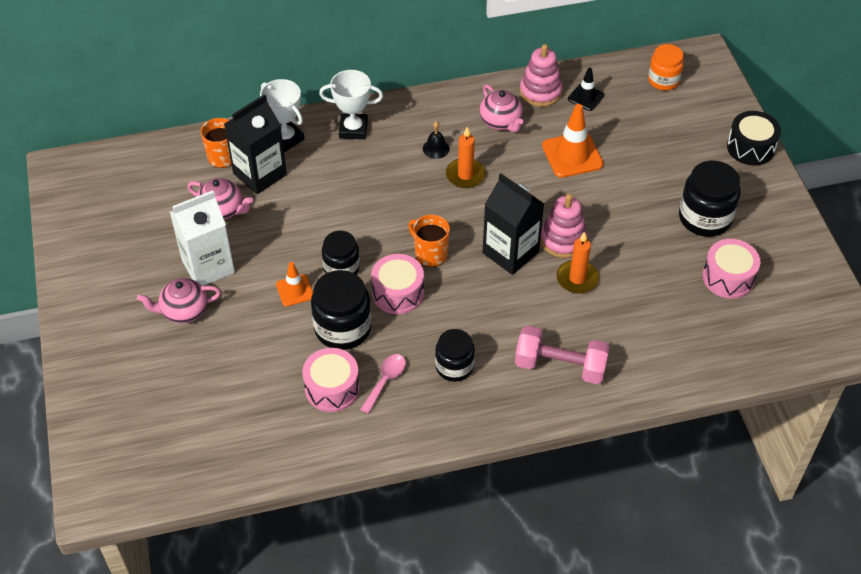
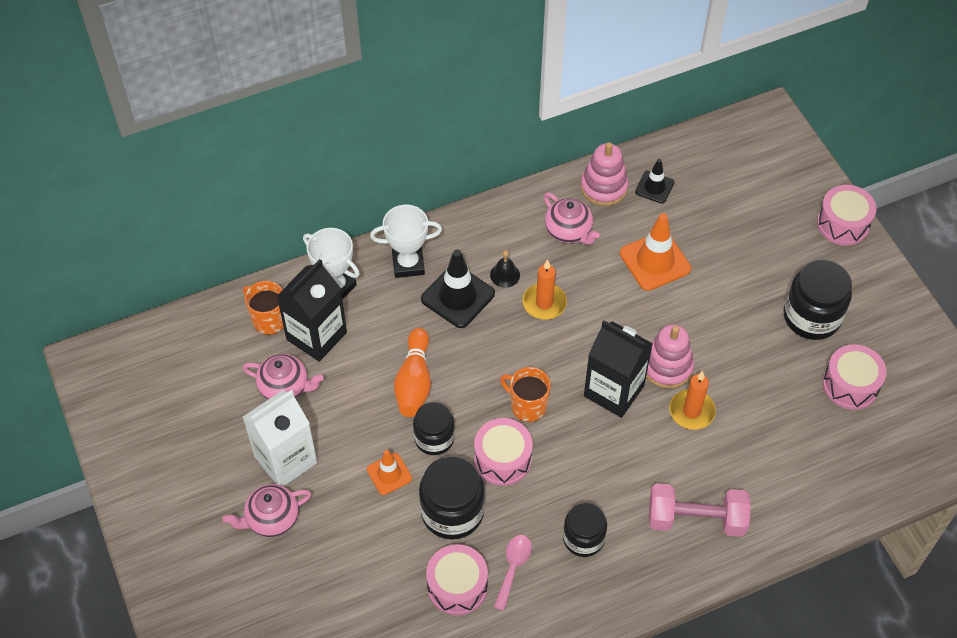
camera: 10 degrees left, 5 degrees up
(335, 221) = (414, 382): none -> orange bowling pin
(390, 160) = (458, 296): none -> black traffic cone
(663, 80) = (734, 154): orange jar -> none
(750, 147) = (843, 224): black drum -> pink drum

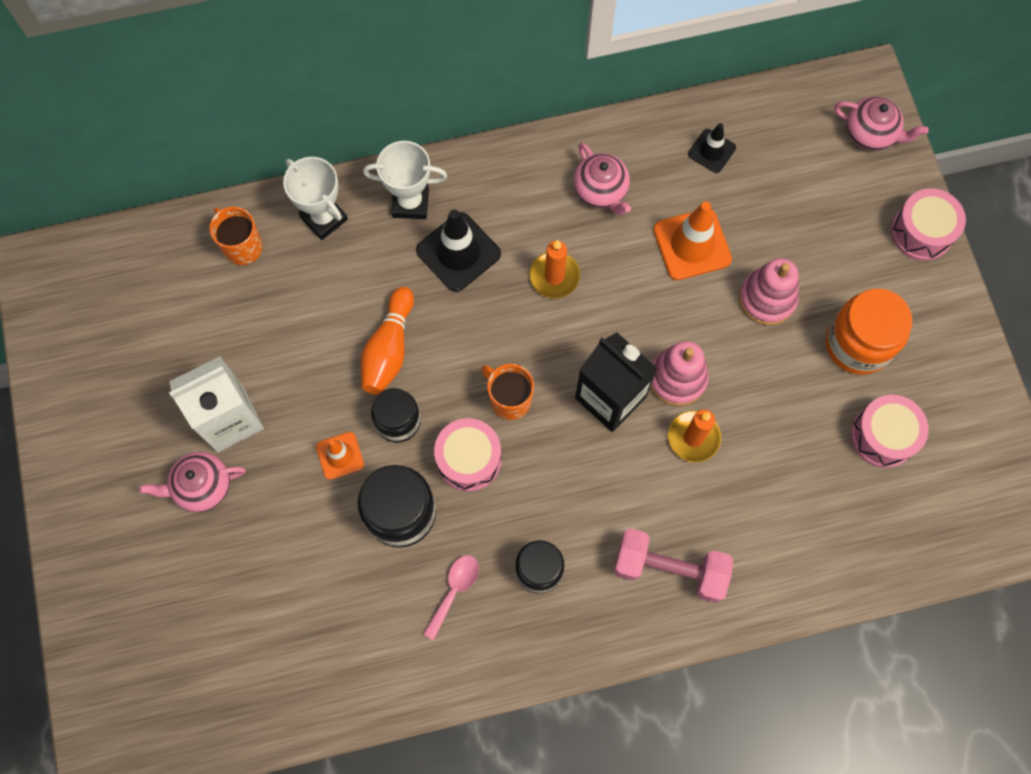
camera: 10 degrees right, 15 degrees up
(285, 387) = (245, 332): pink teapot -> pink teapot (870, 134)
(316, 336) = (291, 275): black carton -> none
(457, 586) = (388, 602): pink drum -> none
(505, 275) = (517, 234): black bell -> none
(604, 187) = (653, 142): pink stacking toy -> pink stacking toy (767, 298)
(811, 317) = (857, 344): black jar -> orange jar

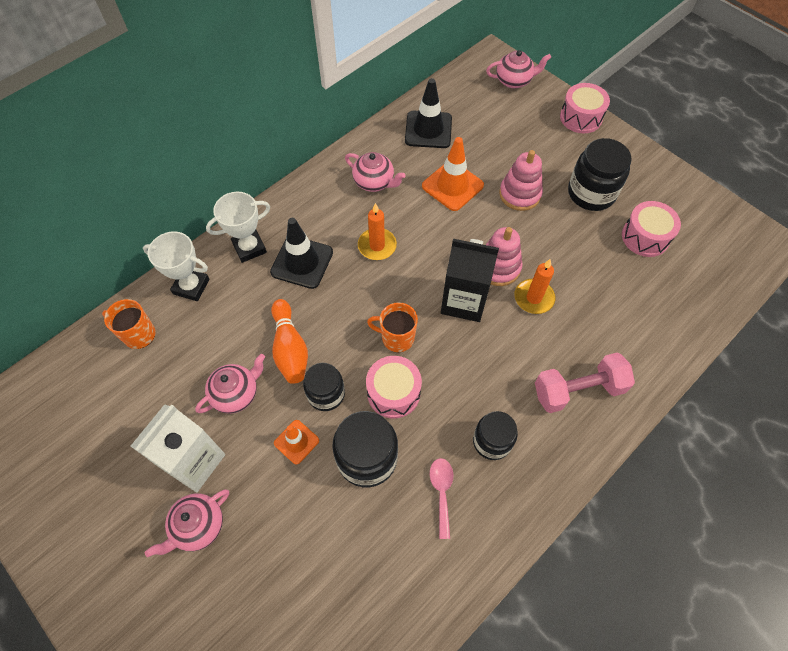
camera: 30 degrees left, 10 degrees down
(307, 369) = (236, 393): none -> pink teapot
(711, 151) = (428, 130): black traffic cone -> black traffic cone, size x1.70
(857, 344) = (591, 193): orange jar -> black jar

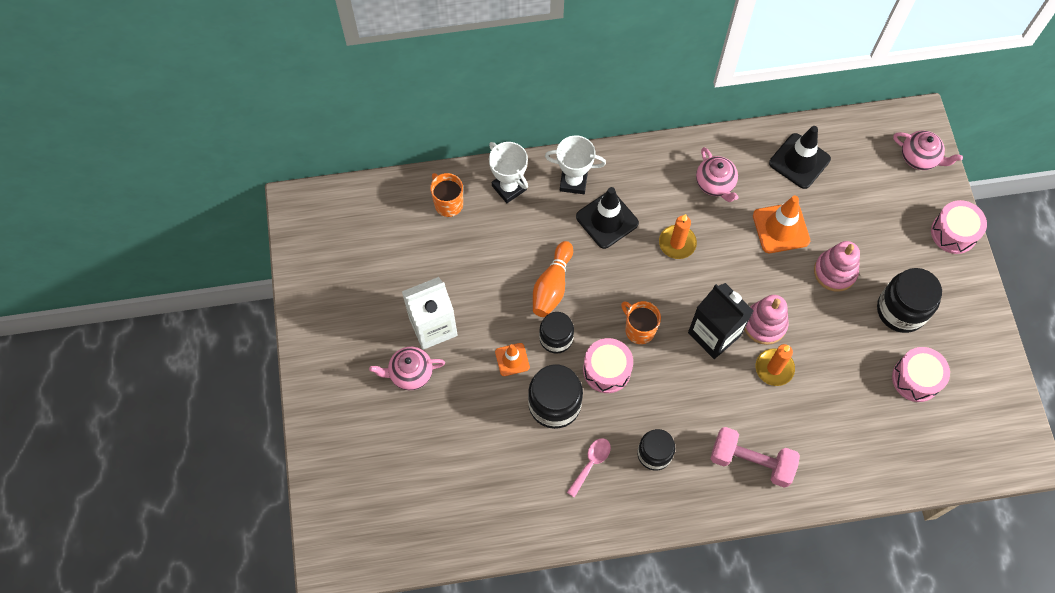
camera: 35 degrees right, 5 degrees up
(236, 393) = (491, 296): pink teapot -> none

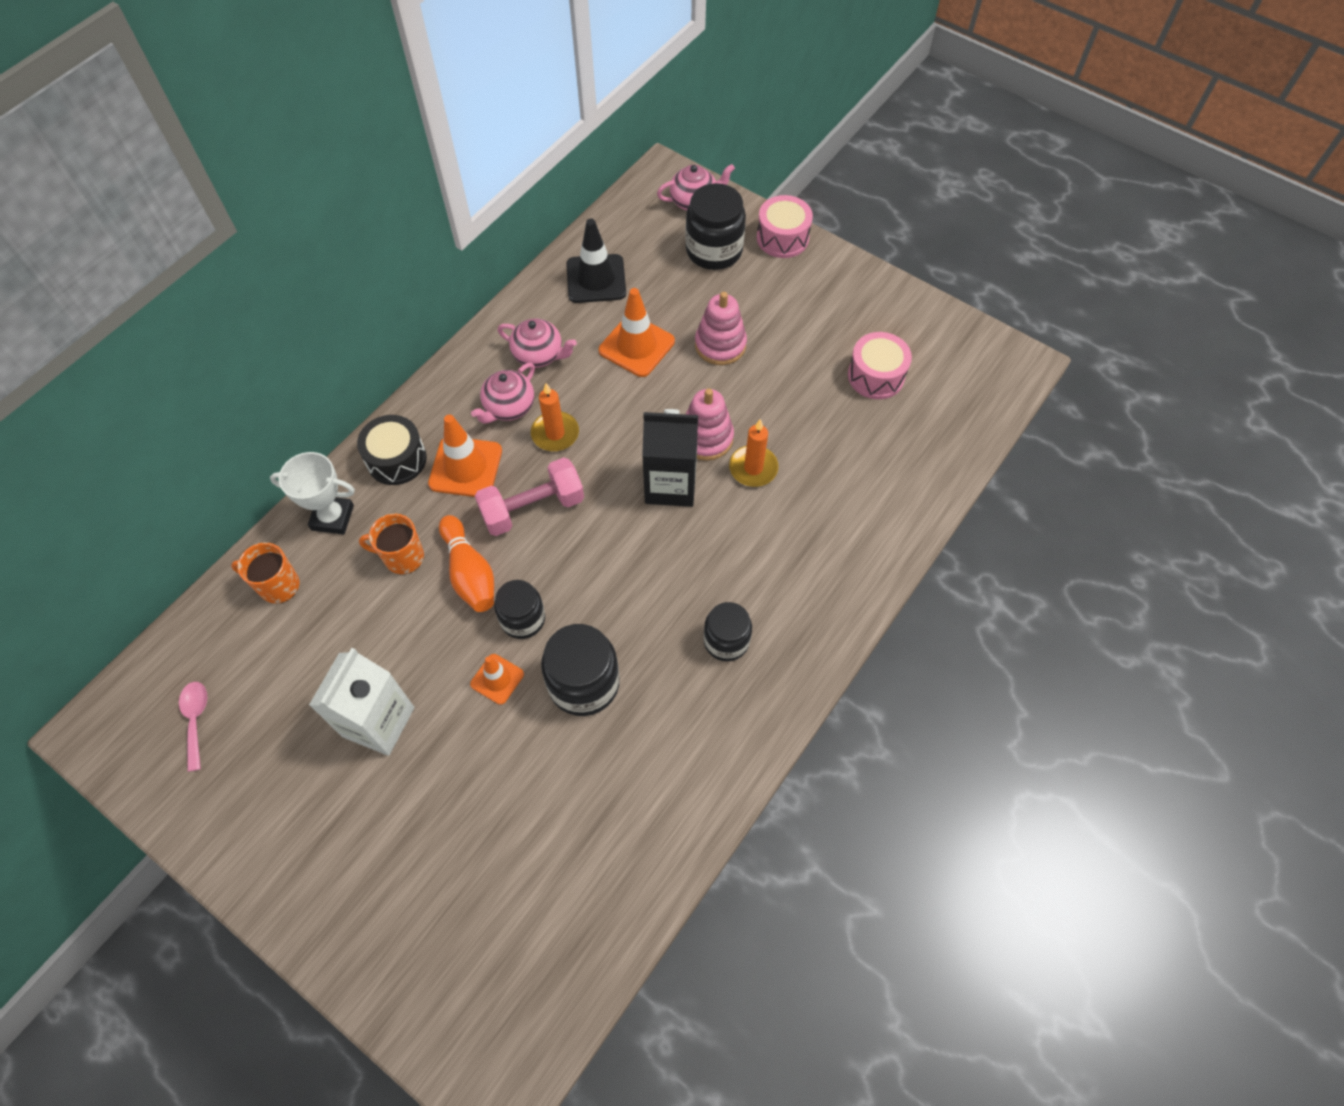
camera: 45 degrees left, 5 degrees down
(410, 373) = (398, 792): pink teapot -> pink teapot (508, 407)
(573, 181) = (396, 459): white trophy -> black drum
(591, 463) = (676, 706): pink spoon -> pink spoon (196, 720)
(607, 220) = (465, 467): black traffic cone -> orange traffic cone
(607, 370) = (603, 604): pink drum -> none
(639, 329) = (597, 540): orange mug -> orange mug (402, 557)
(751, 461) = (818, 567): pink dumbbell -> pink dumbbell (533, 508)
(901, 310) = (806, 331): black jar -> black jar (714, 250)

